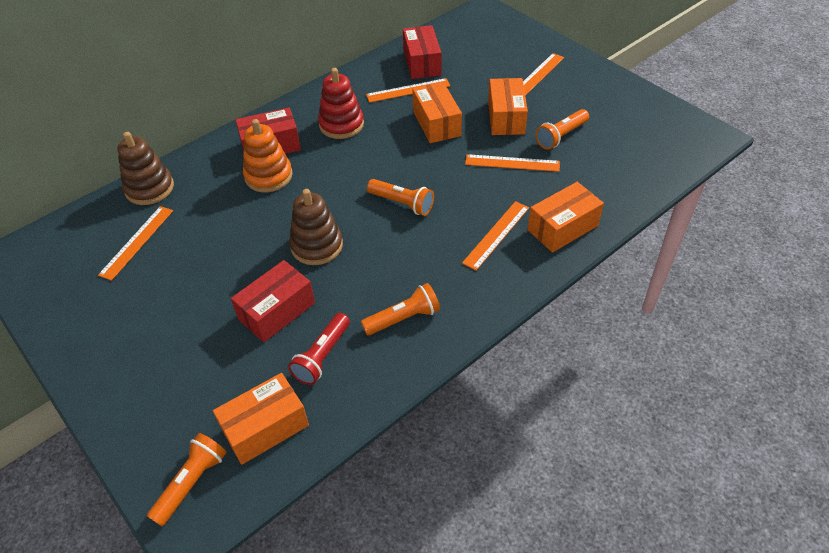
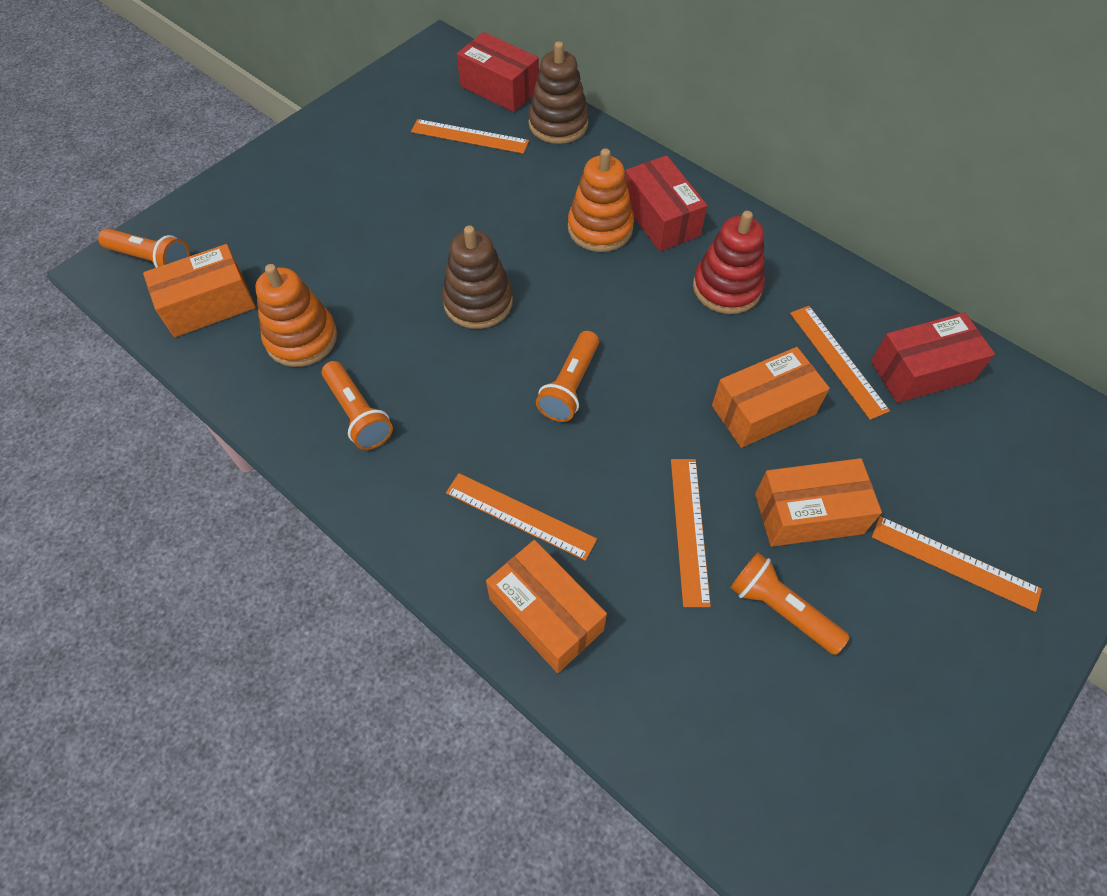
camera: 80 degrees right, 10 degrees up
(265, 428) = (209, 305): orange box -> orange box turned 75 degrees counterclockwise
(277, 311) = (369, 283): red box -> red box (499, 88)
(322, 356) = (301, 338): red flashlight -> orange stacking toy

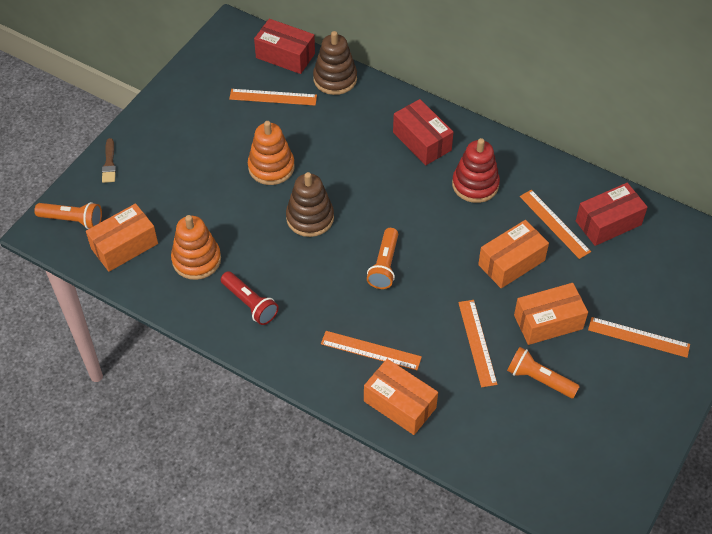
camera: 10 degrees left, 5 degrees down
(227, 192) = (109, 163): none -> brown brush
(358, 414) = (250, 304): orange flashlight -> red flashlight
(600, 228) = (381, 154): orange stacking toy -> orange stacking toy (271, 167)

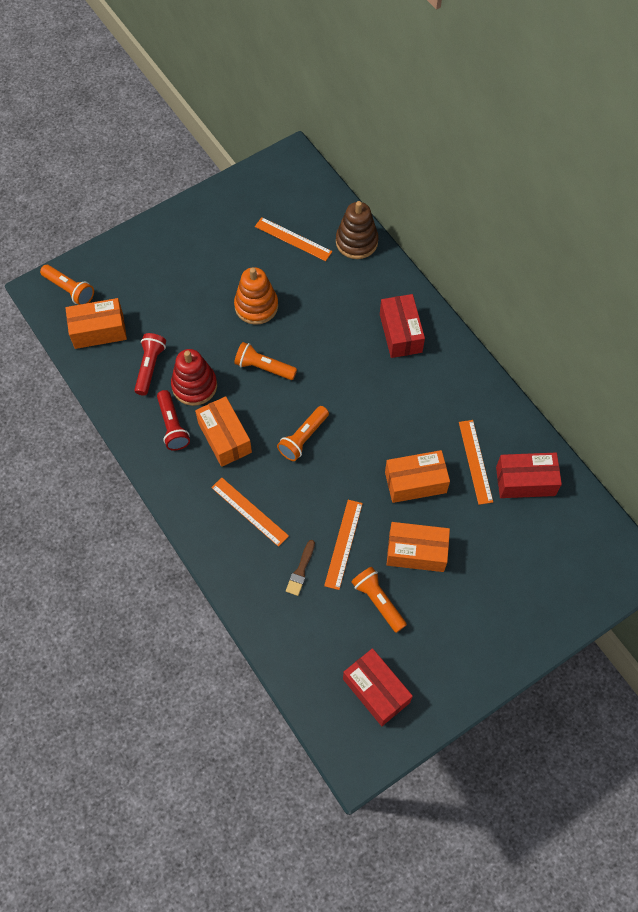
camera: 25 degrees right, 10 degrees up
(109, 163) = (124, 249): brown brush -> brown brush (301, 570)
(196, 260) = (150, 367): orange stacking toy -> red flashlight
(285, 55) = (325, 202): red box -> red box (376, 690)
(310, 218) = (264, 367): brown stacking toy -> orange flashlight
(400, 404) = (247, 570): orange box -> orange box (225, 437)
(475, 184) = (425, 394): red stacking toy -> red stacking toy (194, 386)
(638, 337) = (489, 601): orange ruler -> none

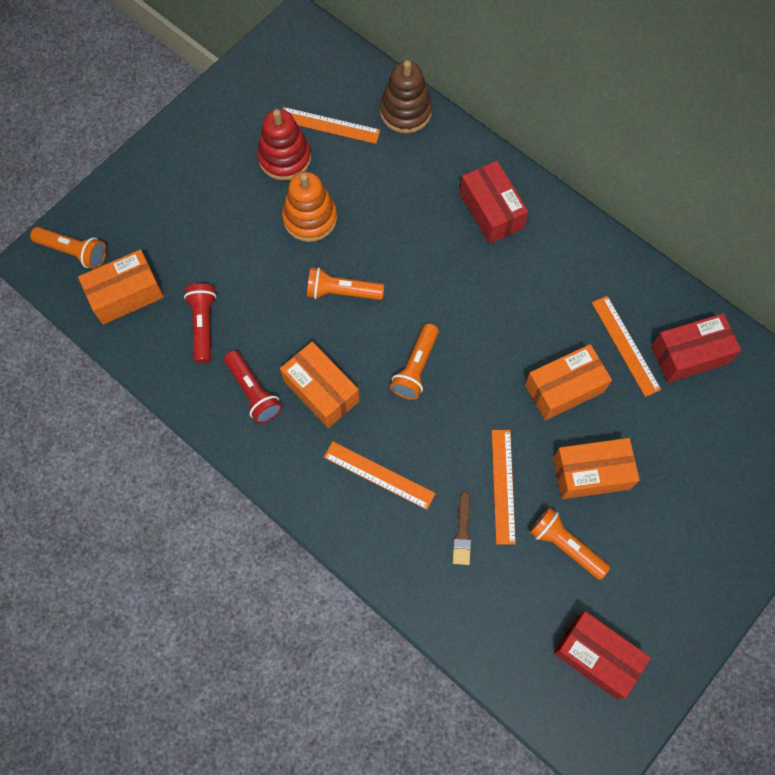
camera: 15 degrees left, 5 degrees up
(194, 386) = (265, 335): red stacking toy -> red stacking toy (285, 158)

